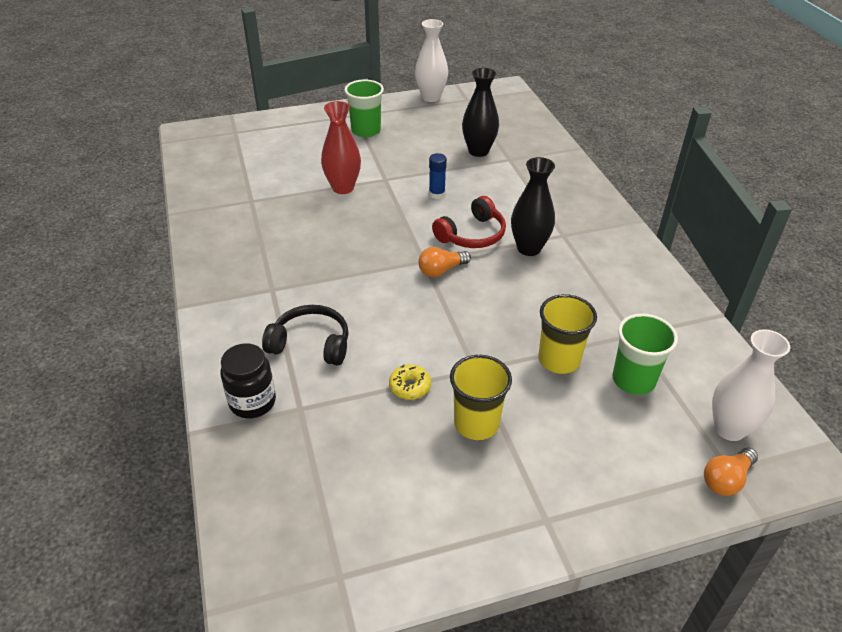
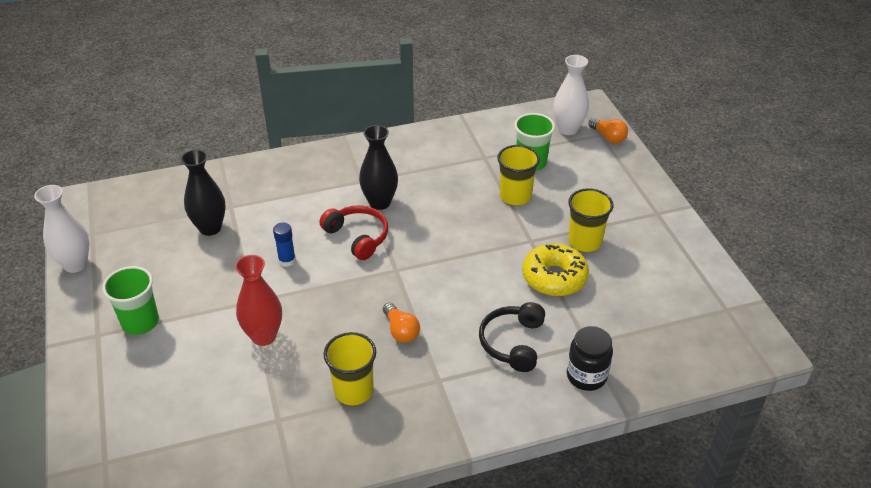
camera: 90 degrees left, 0 degrees up
(271, 238) = (353, 390): none -> yellow cup
(410, 386) = (554, 277): yellow donut -> yellow donut, size x1.94
(441, 270) = (410, 258): orange light bulb -> orange light bulb (401, 331)

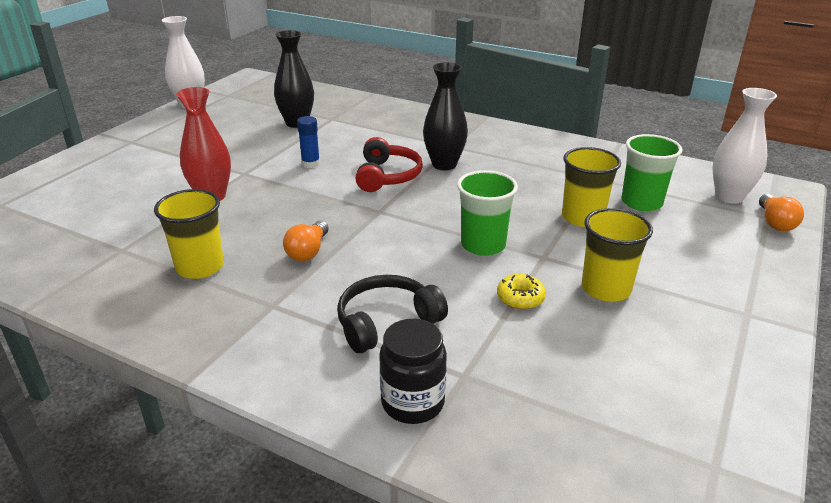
camera: 45 degrees right, 10 degrees down
(140, 322) = (163, 148): green cup -> green cup (483, 245)
(554, 277) = (520, 298): yellow donut -> yellow donut, size x0.52

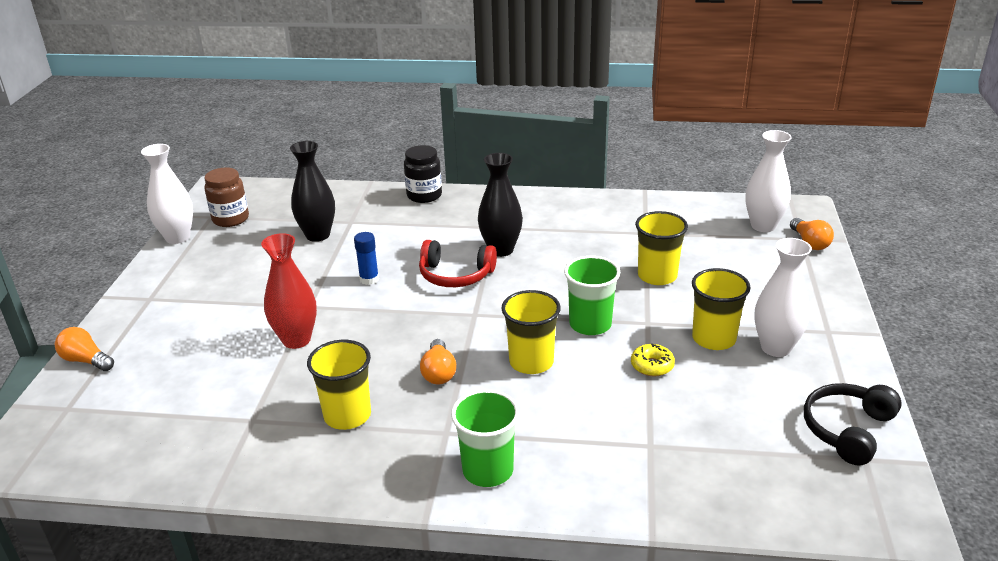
camera: 20 degrees left, 0 degrees up
(45, 174) = (86, 360): none -> orange light bulb
(240, 99) = (230, 219): none -> brown jar
(386, 322) = (557, 419): black headphones -> black headphones (847, 430)
(387, 176) = (455, 275): red headphones -> red headphones turned 120 degrees clockwise
(400, 264) = (531, 362): none -> yellow cup
(413, 403) = (625, 479): black jar -> black jar (424, 195)
(641, 202) = (697, 249): green cup -> green cup (488, 470)
(672, 315) = (775, 348): none -> white vase

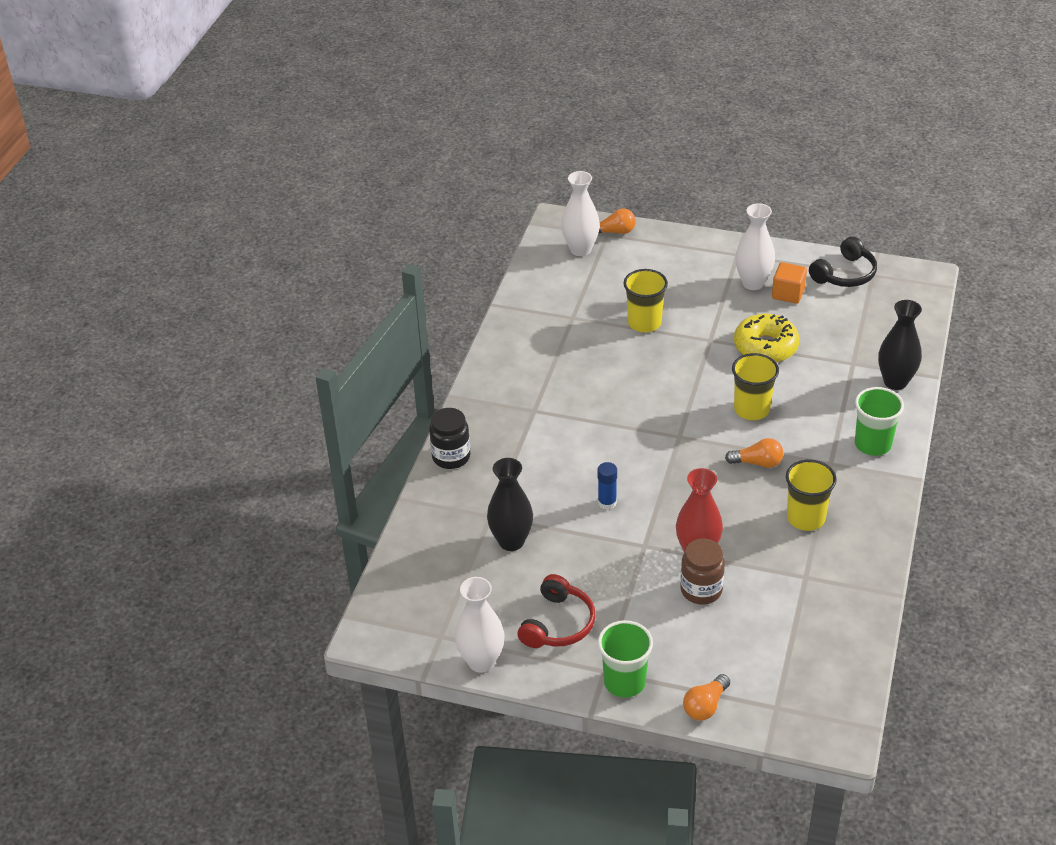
camera: 80 degrees left, 10 degrees up
(230, 219) = (452, 617): brown jar -> brown jar (701, 590)
(455, 275) = (614, 443): red headphones -> red headphones (558, 624)
(501, 250) = (577, 410): black vase -> black vase (895, 382)
(590, 324) = (707, 371): green cup -> green cup (624, 682)
(652, 366) = (765, 347): yellow donut -> yellow donut, size x1.94
(714, 339) = (737, 310): yellow cup -> none
(771, 378) = (788, 293): none -> orange cube
(847, 430) = (845, 274): black headphones -> black headphones turned 90 degrees counterclockwise

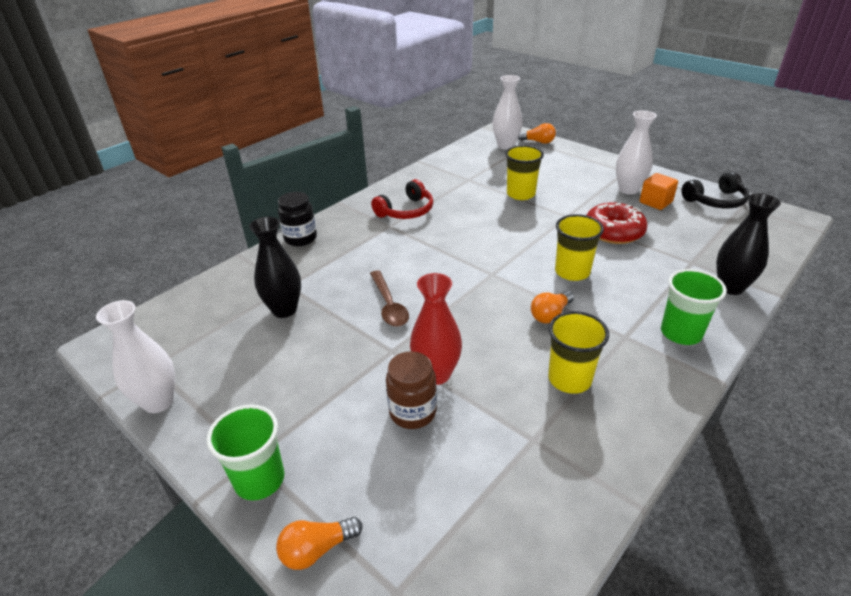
camera: 25 degrees right, 5 degrees down
(558, 624) = (254, 393): red headphones -> red headphones (406, 211)
(607, 502) = (389, 305): blue glue stick -> brown spoon
(757, 463) = (550, 315): orange light bulb -> orange light bulb turned 105 degrees clockwise
(765, 347) = (613, 231): yellow donut -> red donut

